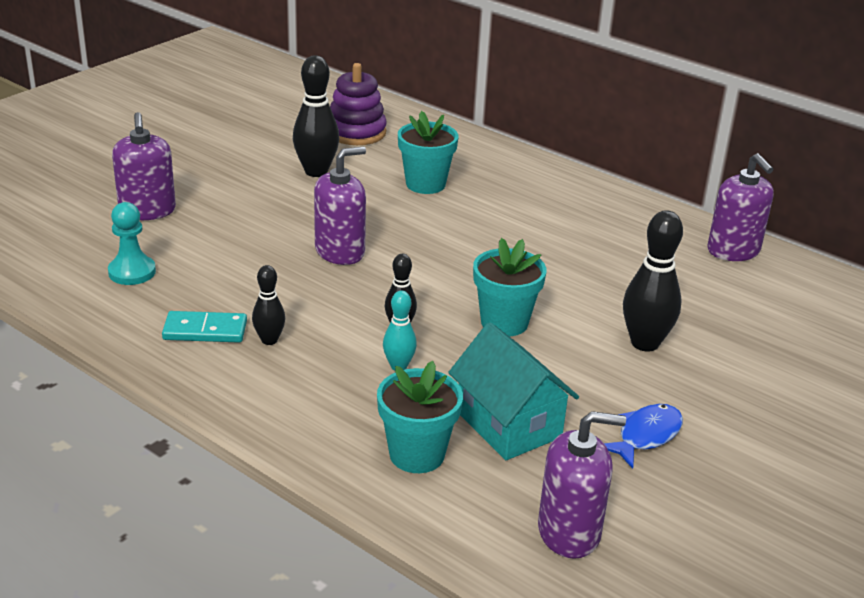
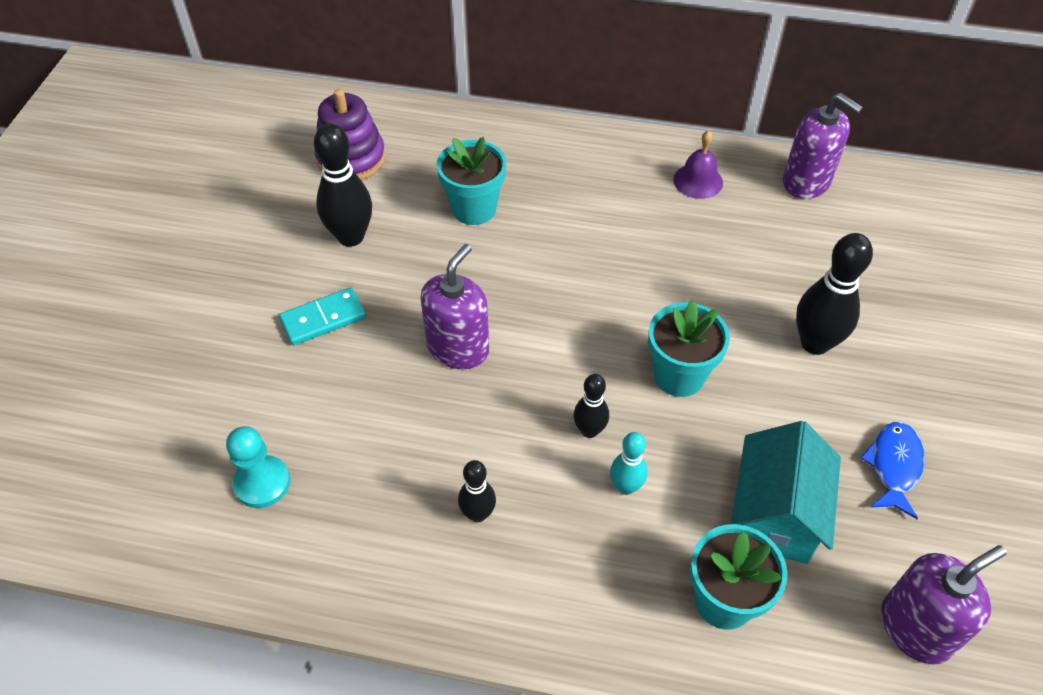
camera: 25 degrees left, 20 degrees up
(147, 211) = (211, 378): purple soap dispenser -> none
(205, 330) = (403, 533): turquoise domino -> turquoise domino (323, 319)
(509, 424) = (775, 515): turquoise house -> turquoise house turned 75 degrees clockwise
(632, 222) = (698, 181): none -> purple bell

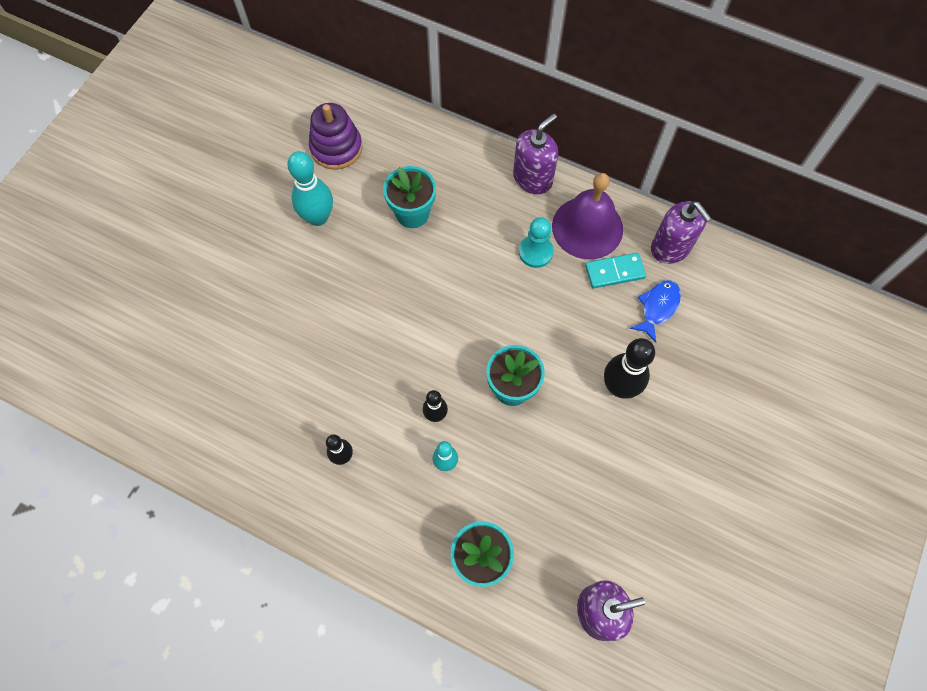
camera: 15 degrees right, 15 degrees up
(262, 483) = (211, 397): turquoise pawn -> turquoise pawn (535, 252)
(323, 319) = (281, 282): turquoise domino -> turquoise domino (614, 272)
(351, 237) = (318, 217): black bowling pin -> turquoise bowling pin
(458, 348) = (366, 328): purple soap dispenser -> purple soap dispenser (532, 179)
(698, 181) = (587, 227): purple bell -> purple bell, size x1.85
(775, 515) = (538, 509): turquoise house -> none
(894, 466) = (634, 496): blue fish -> blue fish (657, 308)

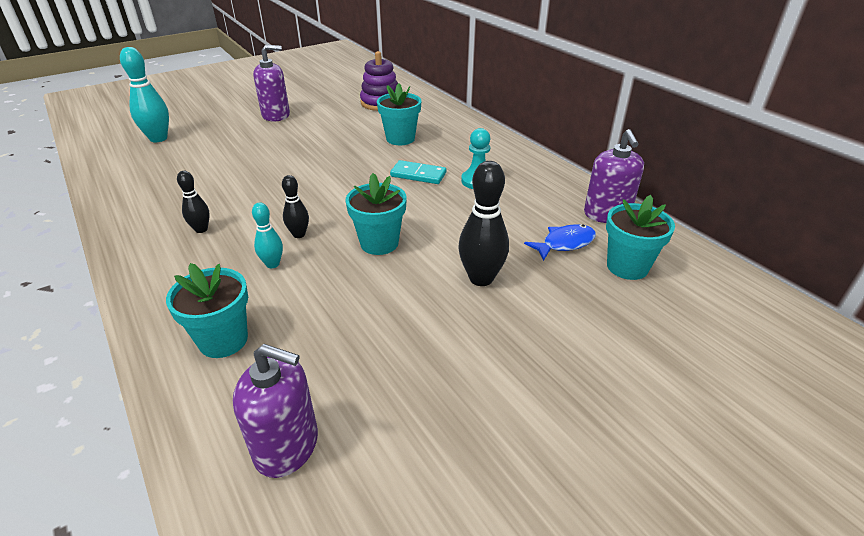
camera: 30 degrees right, 30 degrees down
(318, 217) = (334, 123): turquoise bowling pin -> turquoise bowling pin (158, 138)
(532, 179) = (510, 148): purple soap dispenser -> purple soap dispenser (276, 115)
(587, 227) = (535, 182): purple bell -> none
(614, 272) = (539, 211): turquoise domino -> turquoise domino (418, 175)
(716, 313) = (627, 267): none -> turquoise flower pot

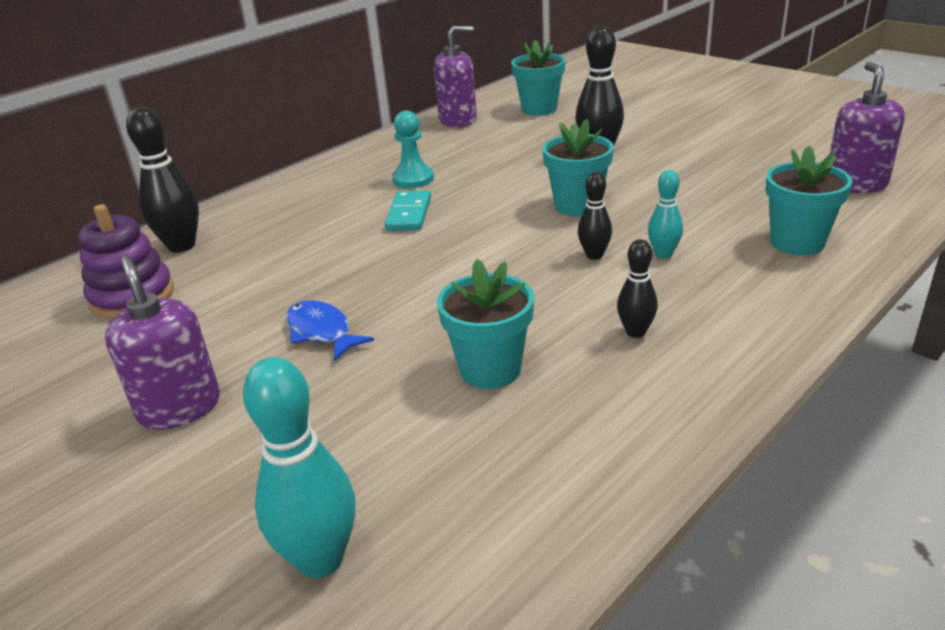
camera: 100 degrees left, 5 degrees down
(400, 139) = (295, 247): turquoise flower pot -> turquoise flower pot (490, 369)
(428, 111) = (181, 246): none -> black bowling pin
(564, 243) = (519, 130): blue fish -> blue fish (321, 332)

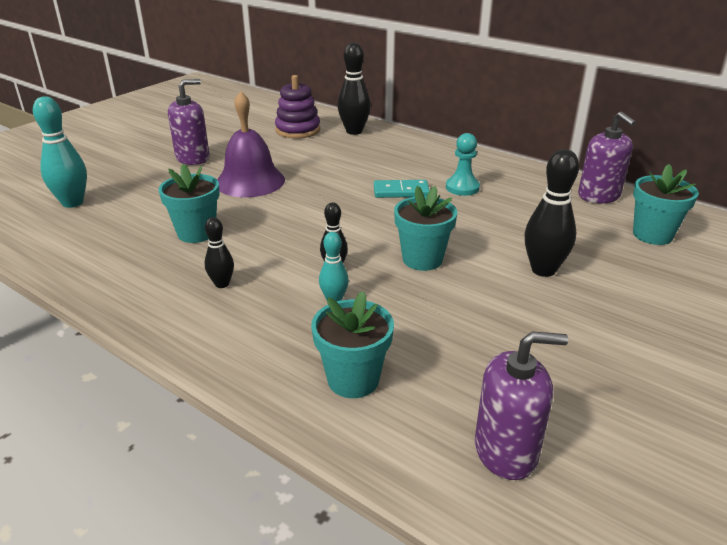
camera: 80 degrees right, 0 degrees up
(321, 332) = (250, 181): blue fish -> purple bell

